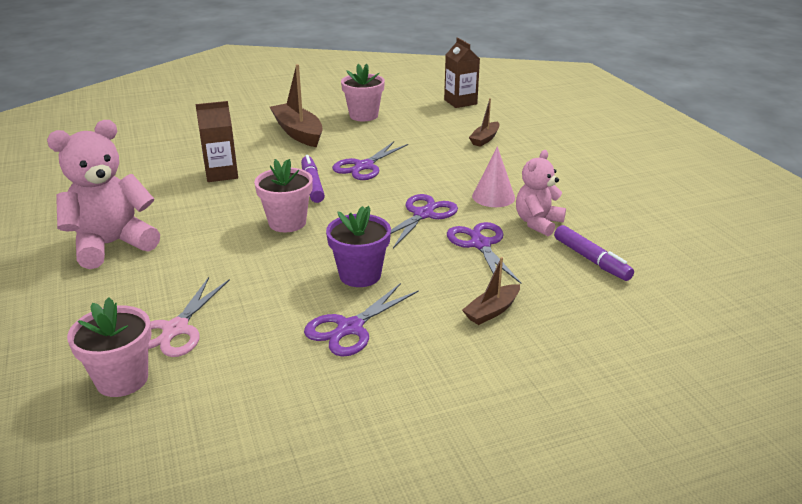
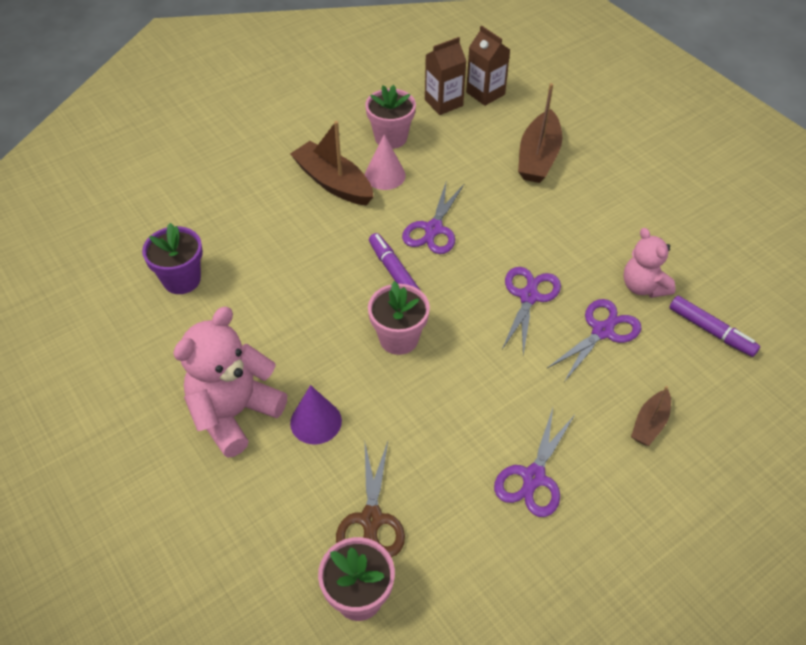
camera: 15 degrees left, 20 degrees up
(176, 260) = (316, 422): none -> purple cone
(176, 329) = (371, 519): pink scissors -> brown scissors
(221, 174) = (286, 272): brown carton -> brown carton (443, 103)
(360, 275) = (508, 402): purple flower pot -> purple flower pot (182, 280)
(480, 244) = (602, 331): purple scissors -> purple scissors turned 75 degrees clockwise
(485, 139) = (538, 157): brown boat -> brown boat, size x1.80
(493, 197) = (585, 254): pink cone -> pink cone (385, 175)
(538, 223) = (643, 287): pink teddy bear -> pink teddy bear turned 45 degrees counterclockwise

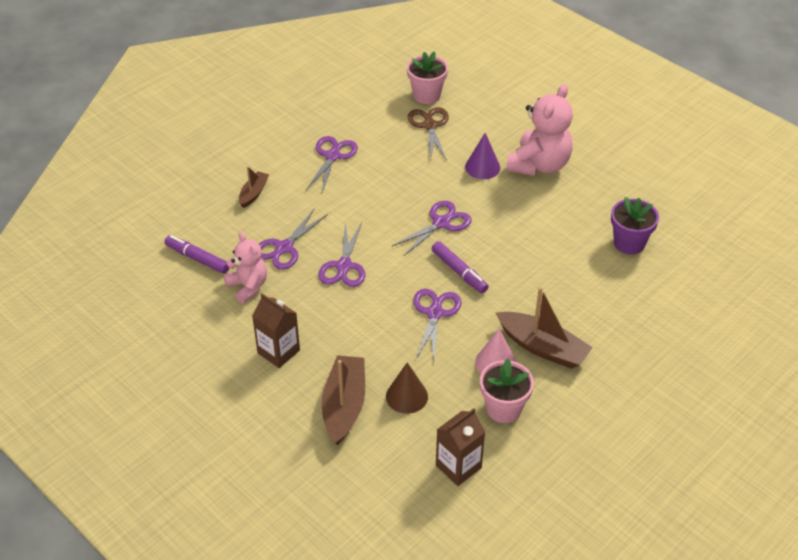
camera: 170 degrees right, 5 degrees down
(398, 338) = (441, 223): pink flower pot -> purple scissors
(478, 158) = (406, 396): none -> brown cone
(485, 93) = (413, 489): brown carton -> brown carton (278, 351)

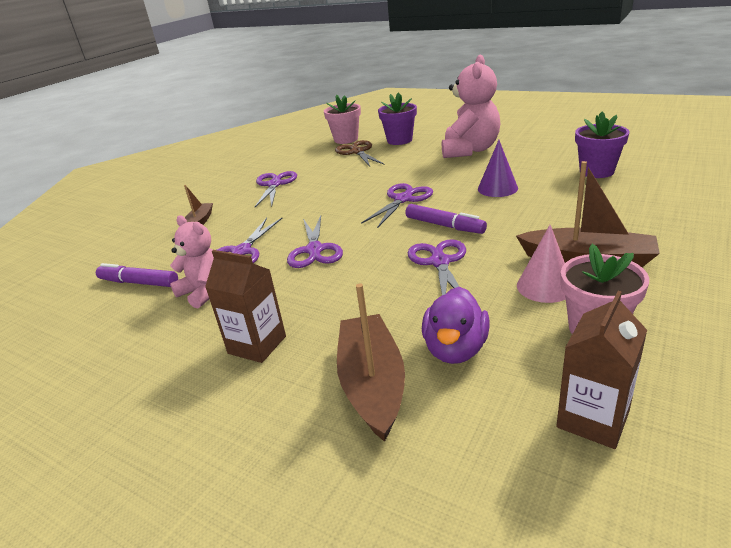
camera: 10 degrees left, 15 degrees down
(406, 396) = (455, 349): brown cone -> purple duck
(480, 119) = (399, 140): none -> purple flower pot
(482, 167) = (420, 161): purple cone -> purple cone (497, 188)

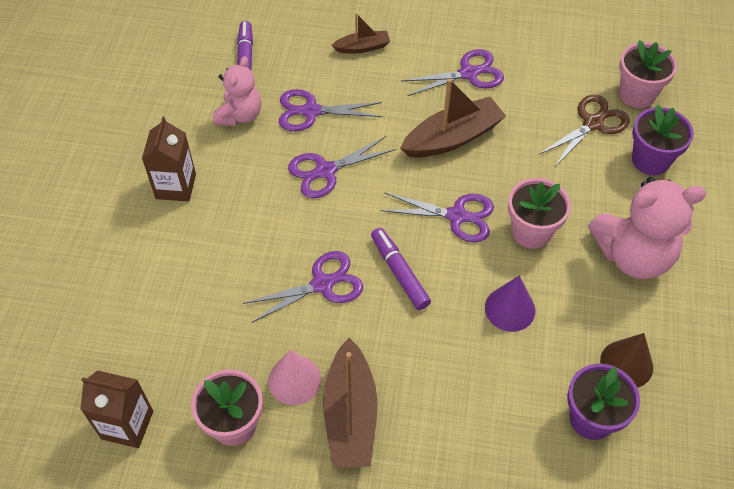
camera: 65 degrees right, 25 degrees up
(372, 384) = (143, 278): brown boat -> brown boat (452, 138)
(434, 176) = (531, 232): none -> pink flower pot
(444, 226) = (399, 272): purple marker -> purple marker turned 135 degrees clockwise
(455, 349) = (191, 324): purple duck -> none
(554, 159) = (626, 364): none -> brown cone

